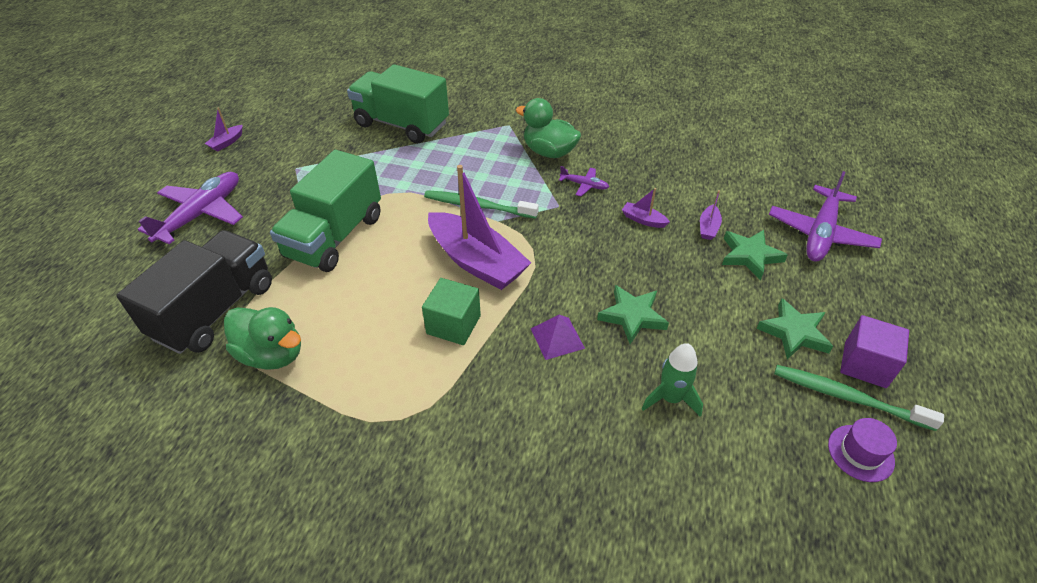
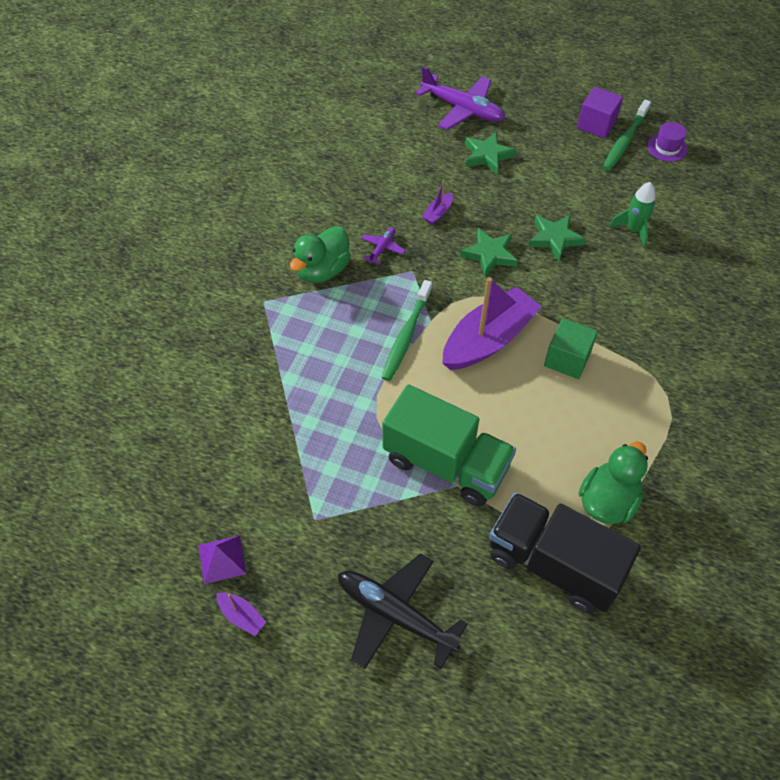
camera: 85 degrees left, 10 degrees up
(201, 214) = (395, 615): purple plane -> black plane
(401, 125) = (241, 408): green truck -> none
(557, 338) = (579, 289): purple pyramid -> purple pyramid (222, 559)
(708, 227) = (451, 173): purple boat -> none
(794, 332) = (569, 151): green star -> green star (489, 254)

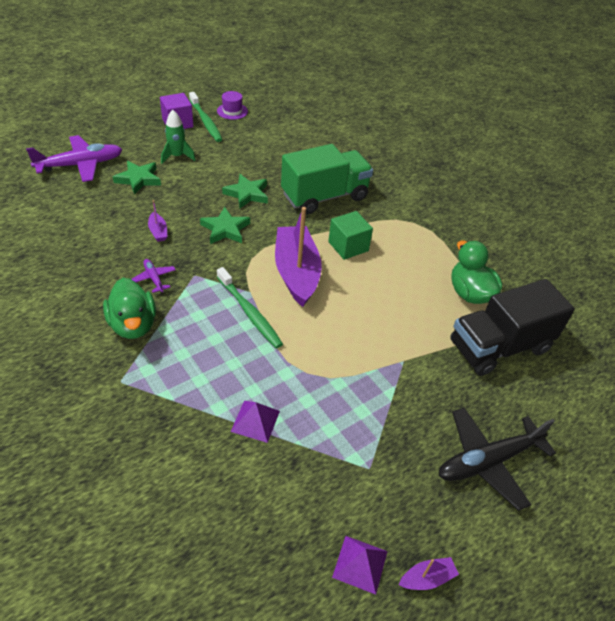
camera: 60 degrees left, 10 degrees down
(297, 410) = (255, 421): none -> purple pyramid
(446, 463) = (380, 356): green truck -> green truck (324, 196)
(633, 230) = (278, 160): green rocket -> green rocket (177, 156)

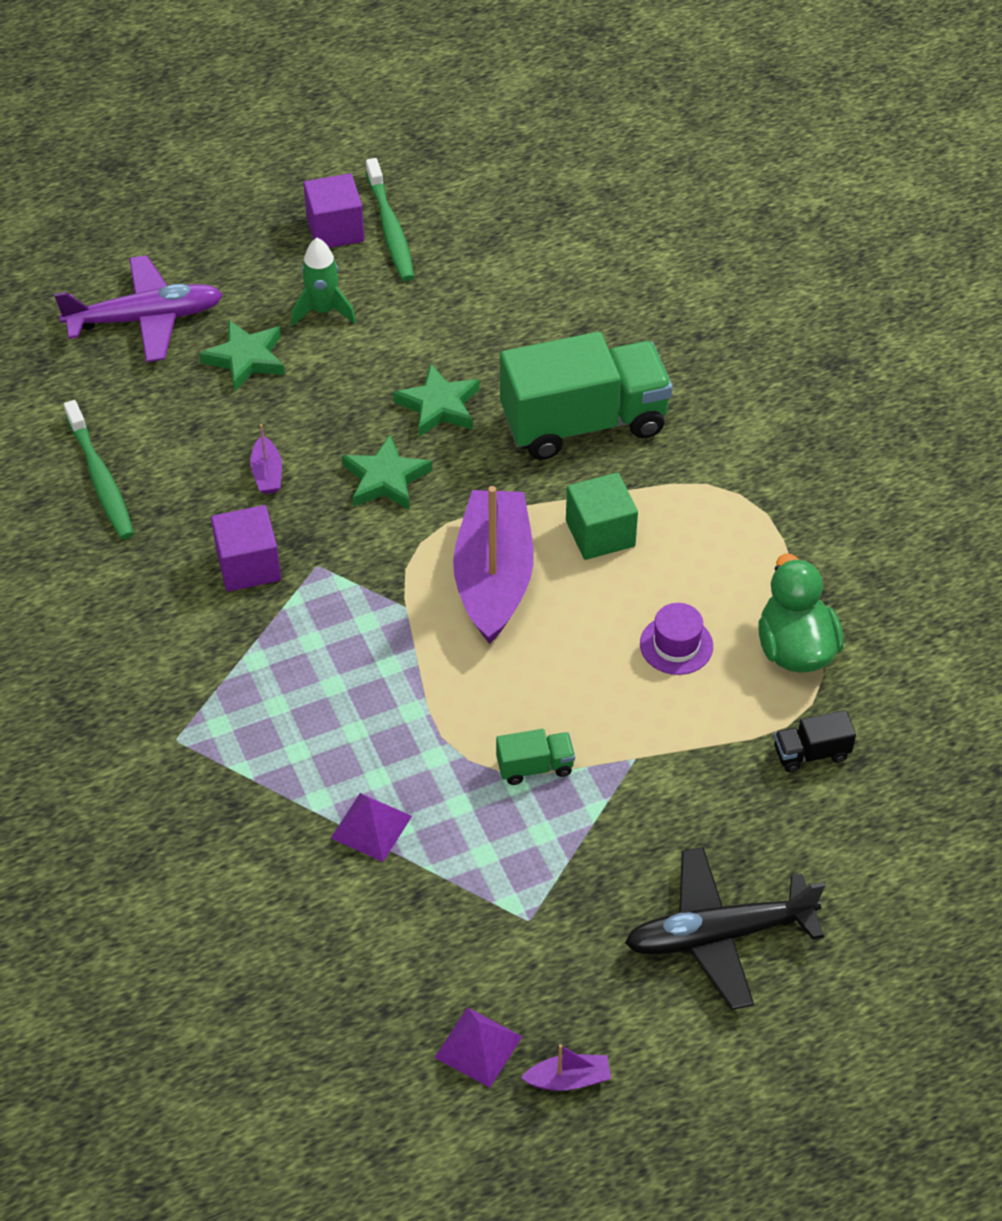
camera: 15 degrees right, 5 degrees up
(133, 325) = (205, 647): green duck -> none
(154, 278) = (248, 565): purple plane -> purple cube
(232, 111) = (447, 205): purple hat -> purple hat (676, 645)
(249, 312) = (397, 645): green toothbrush -> green toothbrush (100, 479)
(347, 372) = (535, 766): none -> green truck
(499, 347) = (811, 753): black truck -> black truck, size x0.41

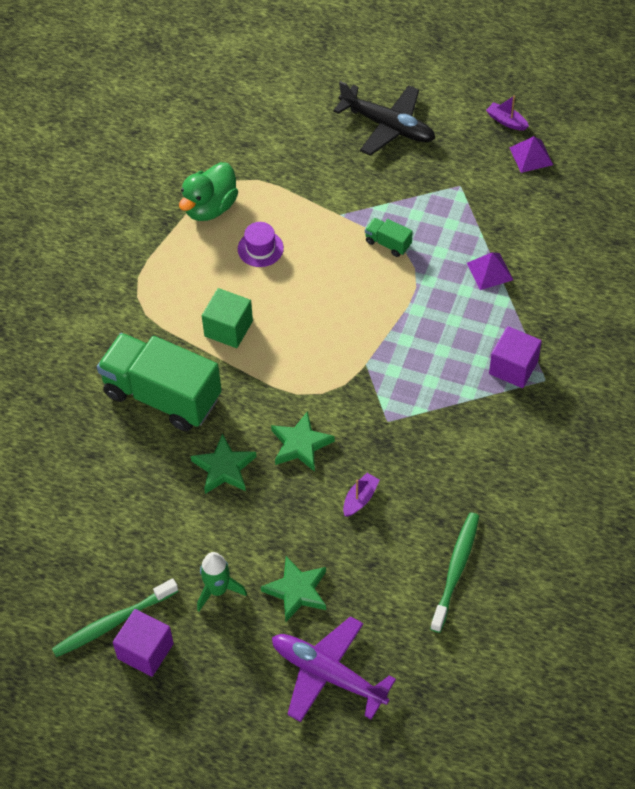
camera: 135 degrees left, 5 degrees up
(248, 565) = (423, 448): purple cube -> purple cube (513, 367)
(390, 229) = (113, 622): green toothbrush -> green toothbrush turned 150 degrees counterclockwise
(493, 578) = (306, 346): purple boat -> none
(811, 753) = (261, 162): black truck -> none

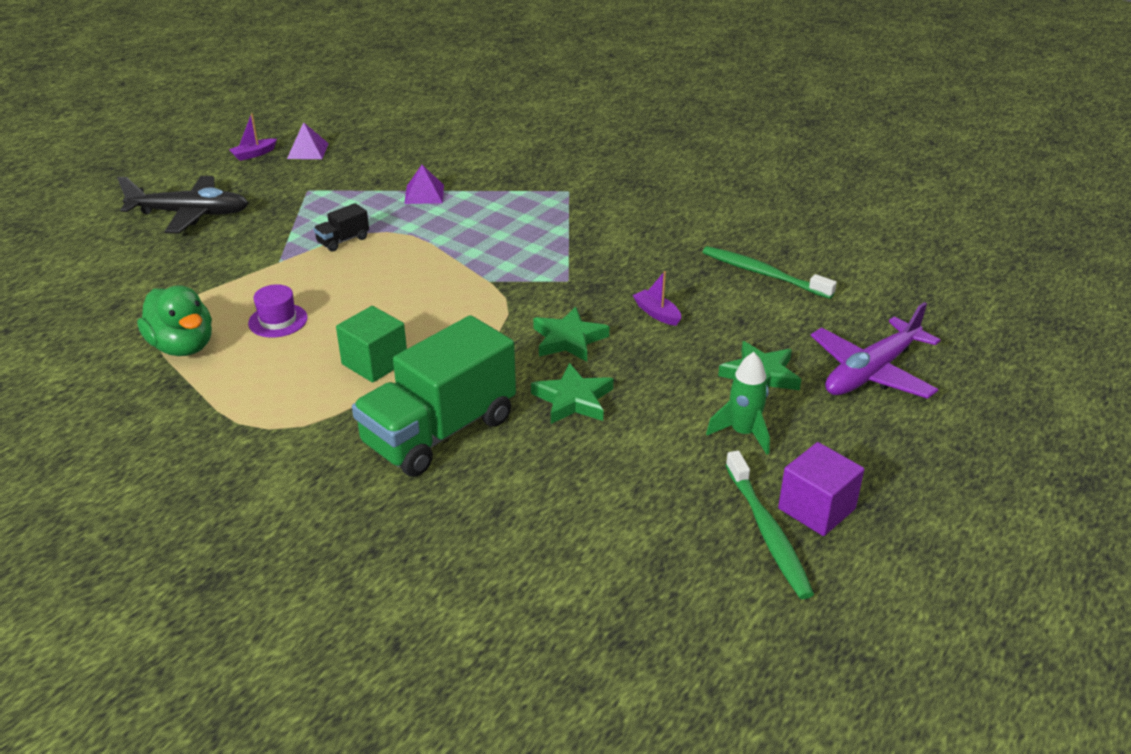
camera: 75 degrees left, 20 degrees down
(387, 126) = (190, 214): black plane -> black plane turned 45 degrees clockwise
(388, 243) = (343, 240): green truck -> black truck
(513, 367) = (544, 203): purple cube -> none

